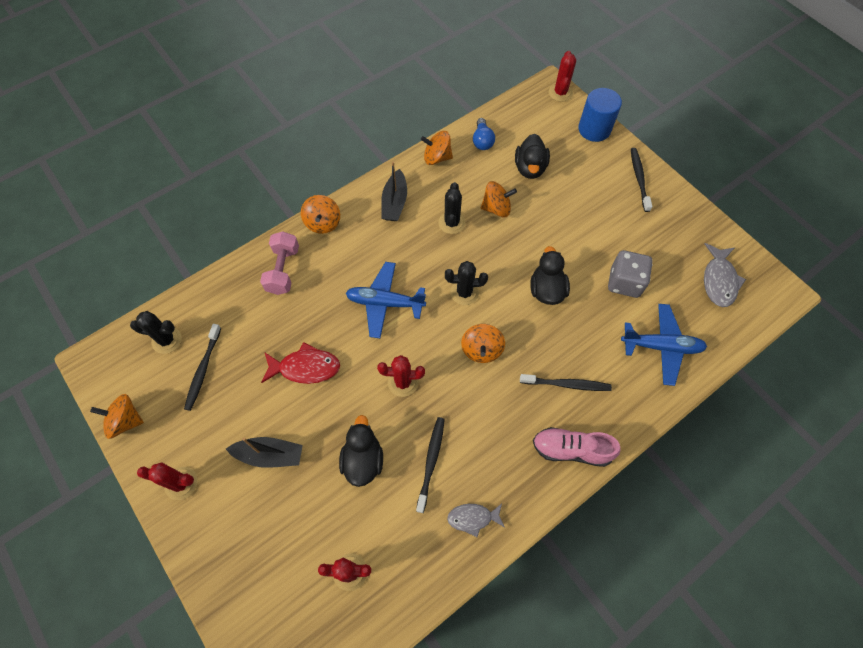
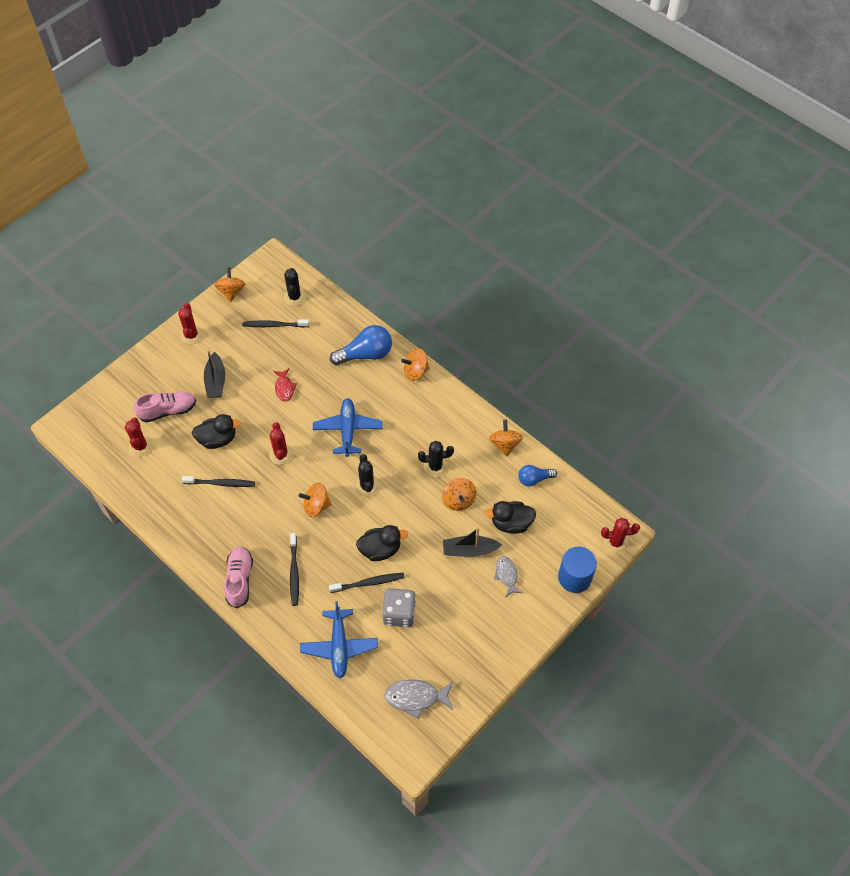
camera: 80 degrees right, 5 degrees down
(283, 270) = (365, 354): pink dumbbell -> blue light bulb
(300, 527) = (168, 411): none -> pink shoe
(305, 368) = (284, 388): red fish -> red fish, size x0.66
(394, 202) = (447, 419): black boat -> black boat (469, 550)
(473, 518) = (182, 516): grey fish -> grey fish (506, 575)
(639, 178) = (521, 622): black toothbrush -> black toothbrush (369, 583)

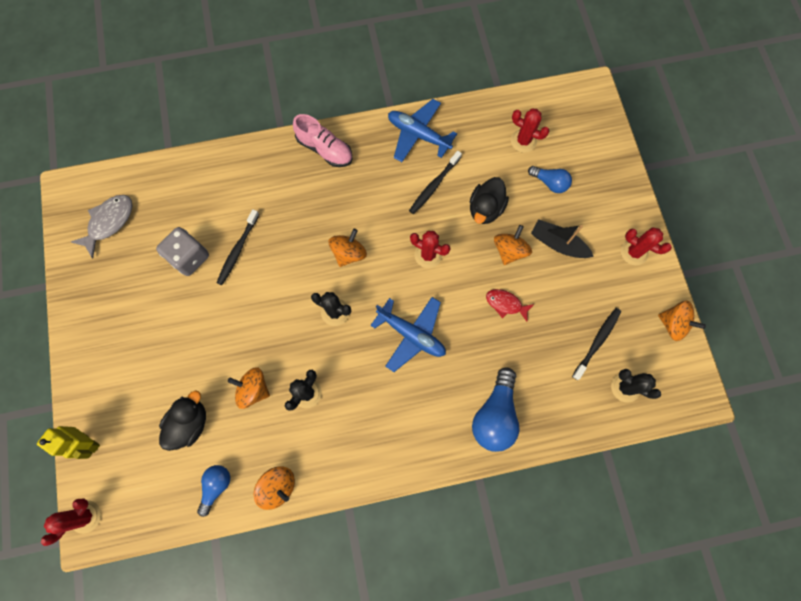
camera: 125 degrees right, 15 degrees up
(168, 411) = (549, 183): pink shoe -> blue light bulb
(294, 572) = (297, 195): black toothbrush -> none
(339, 646) = (202, 191): blue plane -> blue plane (418, 135)
(380, 549) = (261, 281): black duck -> none
(415, 371) = (436, 455): orange spinning top -> orange spinning top (509, 250)
(469, 550) = (196, 362): black boat -> none
(506, 575) = (144, 378): grey fish -> none
(574, 577) = (88, 442): blue cylinder -> yellow robot

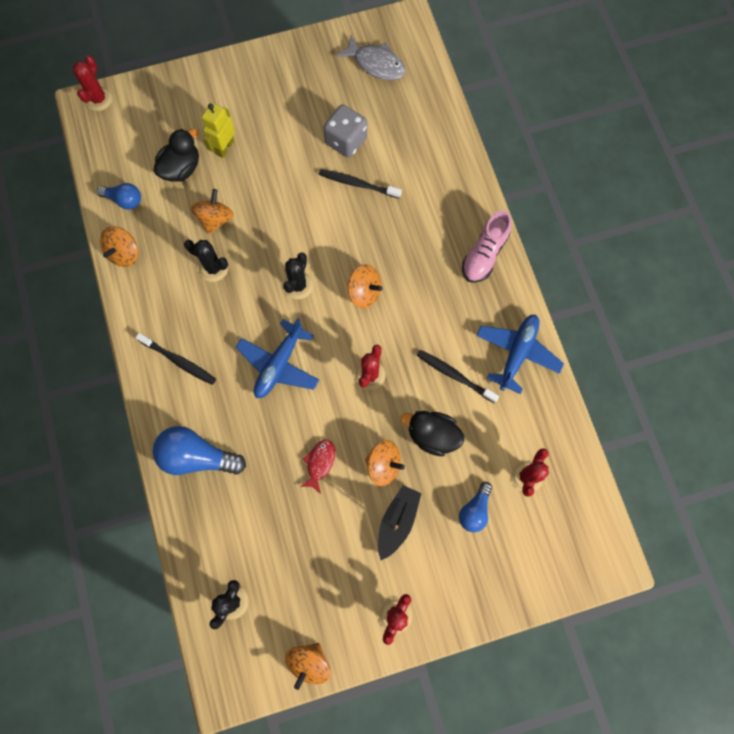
camera: 85 degrees right, 0 degrees up
(85, 516) = (98, 99): red cactus -> red cactus turned 75 degrees clockwise
(88, 442) = (162, 88): yellow robot -> yellow robot (224, 147)
(190, 423) = (181, 168): black duck -> black duck turned 75 degrees counterclockwise
(597, 342) = (282, 569): black toothbrush -> black toothbrush (179, 361)

